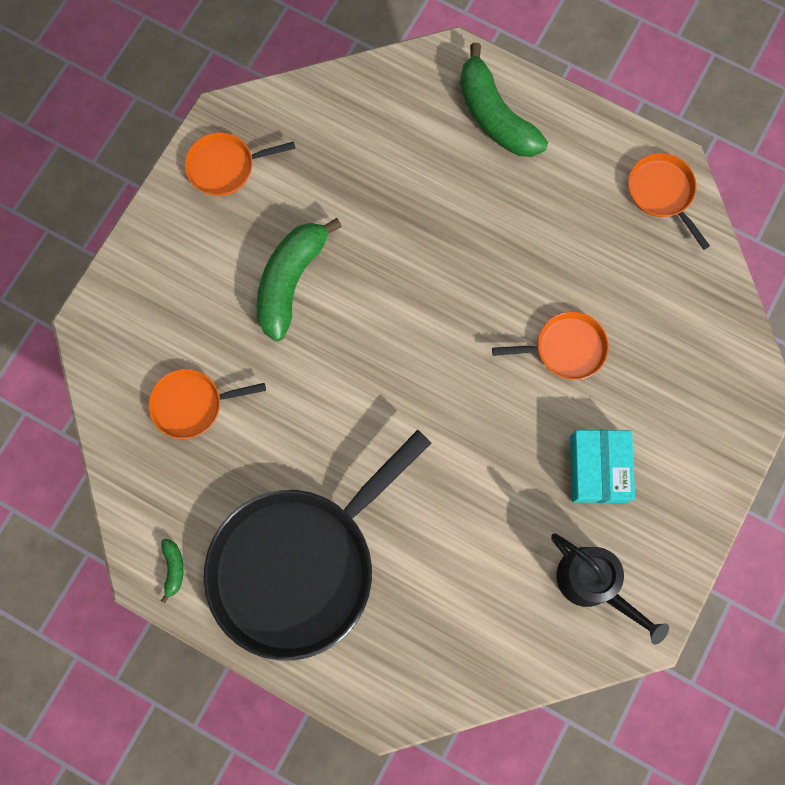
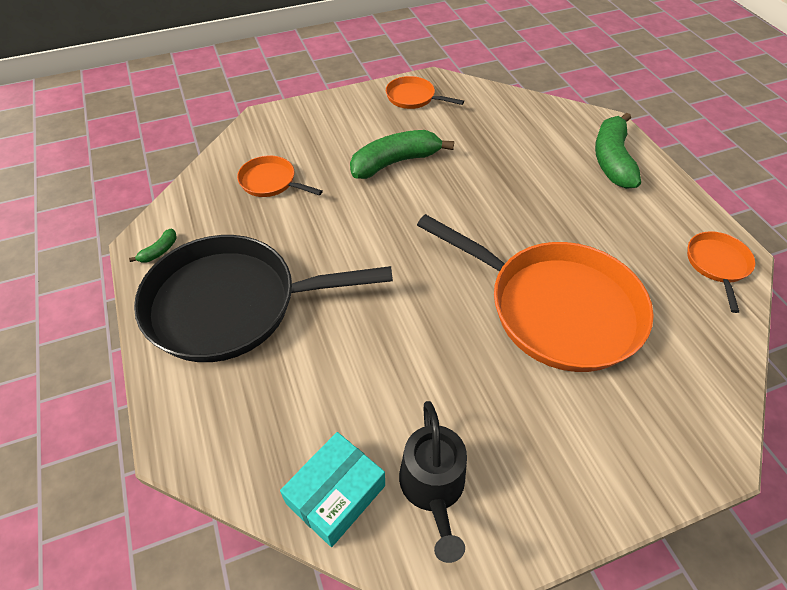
camera: 40 degrees right, 25 degrees down
(565, 348) = (555, 308): orange pan -> orange pan, size x2.23
(598, 469) = (514, 404): turquoise box -> turquoise box (336, 494)

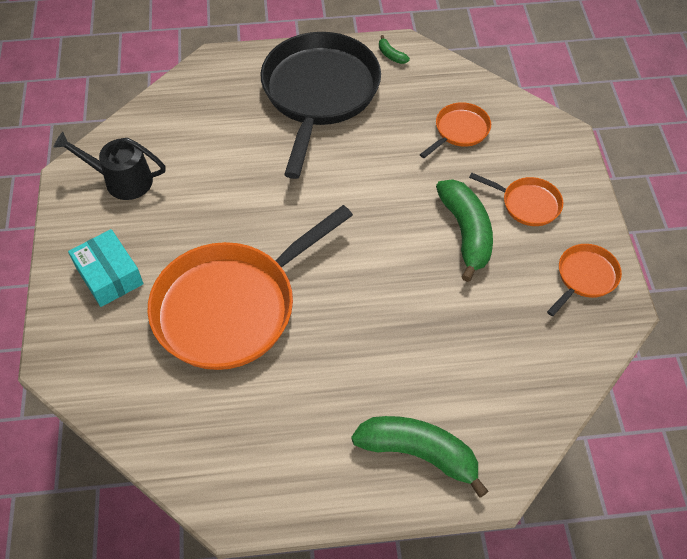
camera: 105 degrees right, 5 degrees up
(336, 494) = (143, 131): turquoise box -> turquoise box (109, 275)
(717, 265) = (226, 480): orange pan -> orange pan (527, 204)

